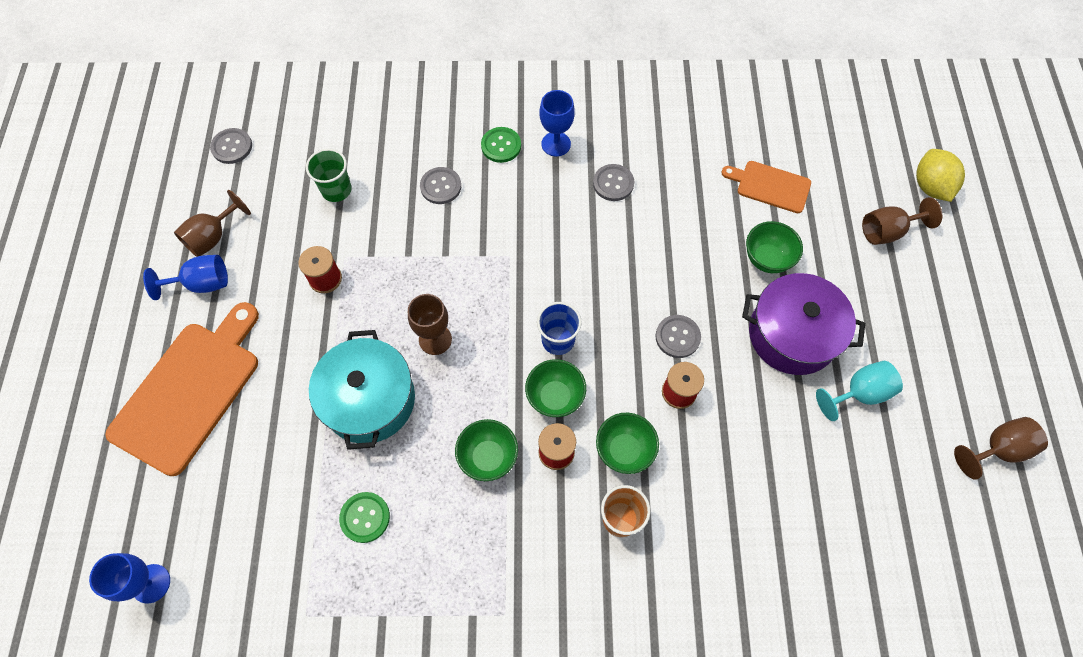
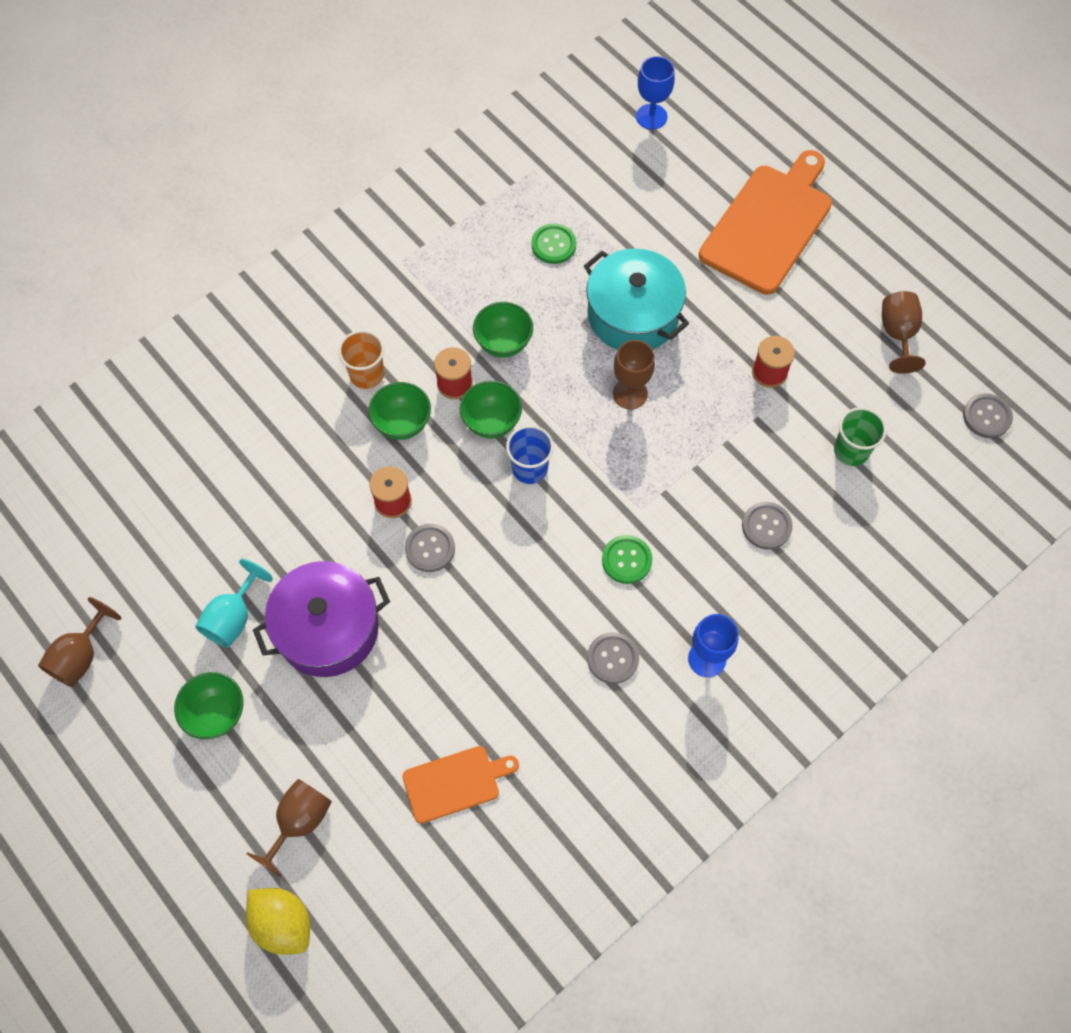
camera: 140 degrees right, 0 degrees up
(189, 391) = (768, 225): orange cutting board -> orange cutting board turned 135 degrees counterclockwise
(202, 284) = (858, 296): blue goblet -> none
(501, 146) = (756, 613): green button -> green button (626, 560)
(767, 259) = (402, 691): green bowl -> green bowl (216, 714)

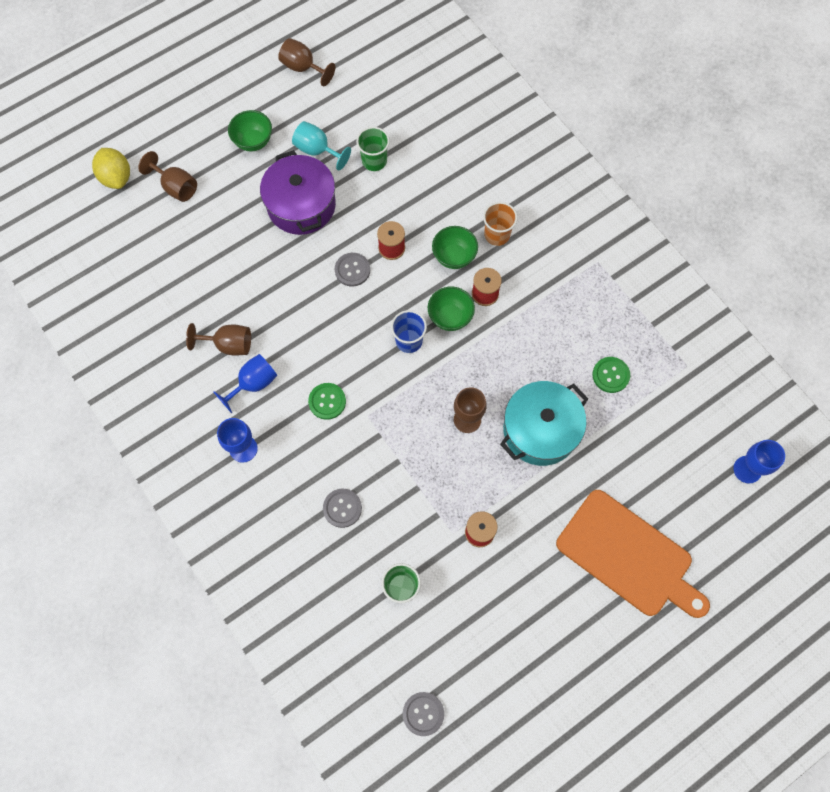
camera: 95 degrees right, 5 degrees up
(252, 537) = (374, 161): none -> green cup
(283, 923) = (116, 177): yellow lemon -> yellow lemon turned 75 degrees counterclockwise
(455, 783) = (184, 277): orange cutting board -> none
(503, 343) = (519, 330): green bowl -> none
(612, 658) = (253, 384): grey button -> blue goblet
(898, 334) = (510, 650): brown goblet -> brown goblet (228, 344)

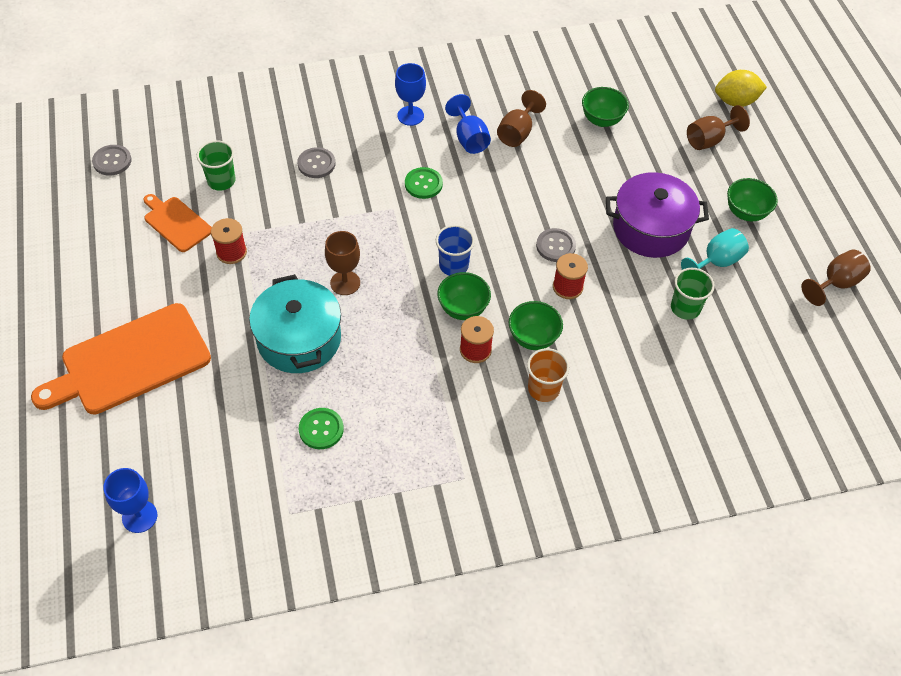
camera: 110 degrees right, 15 degrees down
(183, 279) = (601, 120): none -> green bowl
(469, 602) = (176, 223): none -> orange cutting board

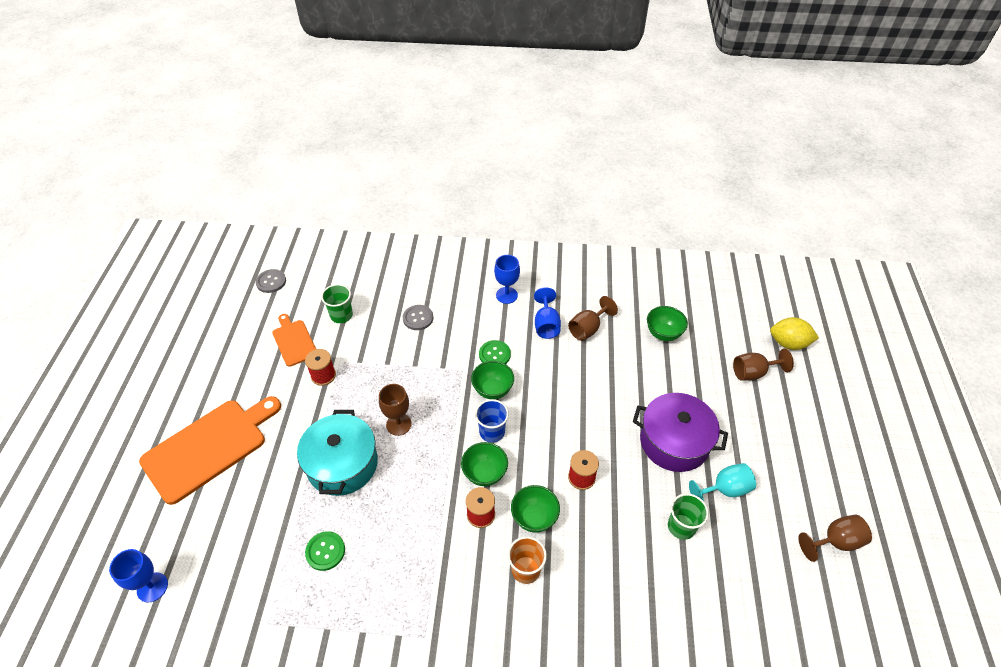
camera: 20 degrees right, 5 degrees down
(130, 361) = (209, 447): orange cutting board -> orange cutting board turned 150 degrees clockwise
(555, 246) = (584, 437): grey button -> none
(746, 213) = (767, 449): green bowl -> green bowl (492, 390)

